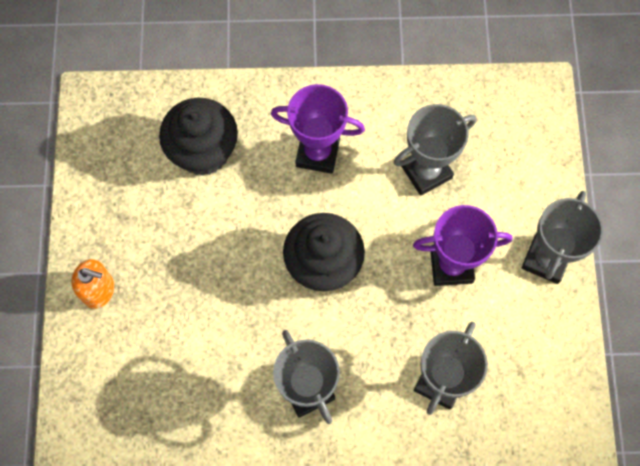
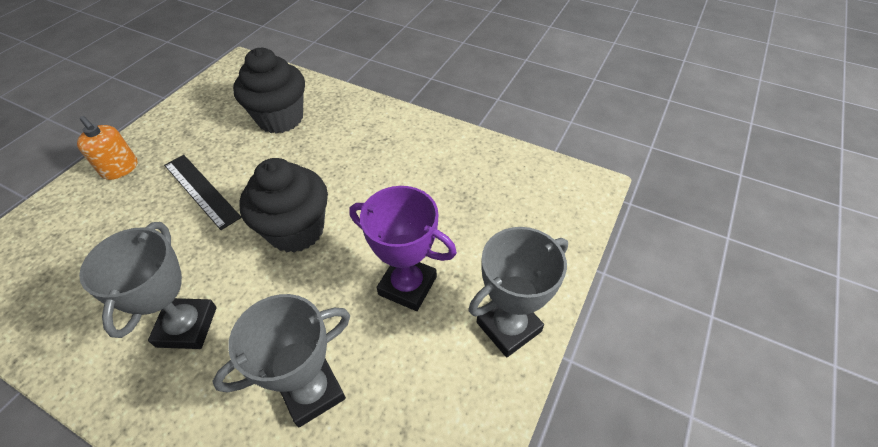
camera: 30 degrees right, 20 degrees down
(202, 271) = (201, 190): none -> black ruler
(317, 153) = (362, 152): purple trophy -> none
(426, 172) = (441, 201): grey trophy -> none

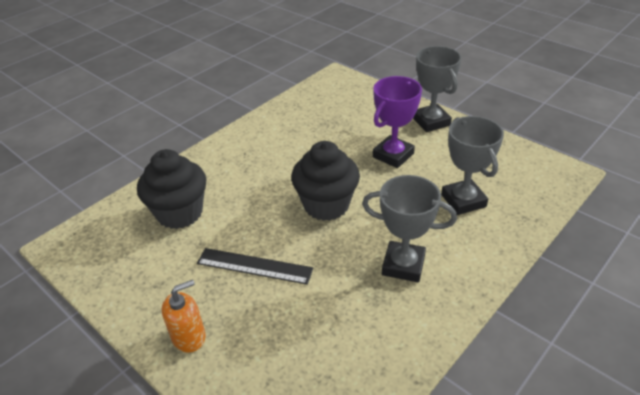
camera: 75 degrees left, 10 degrees down
(201, 190) = (254, 266): black ruler -> black ruler turned 45 degrees clockwise

